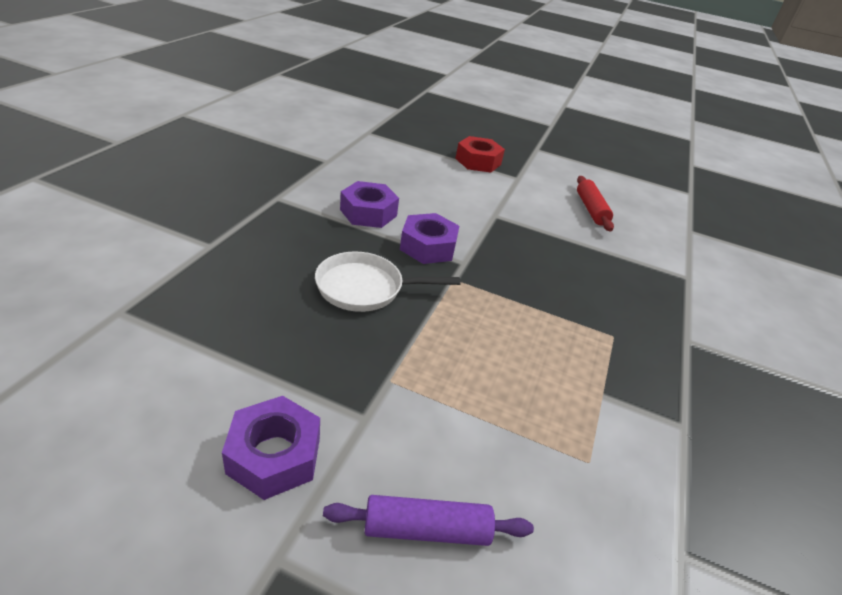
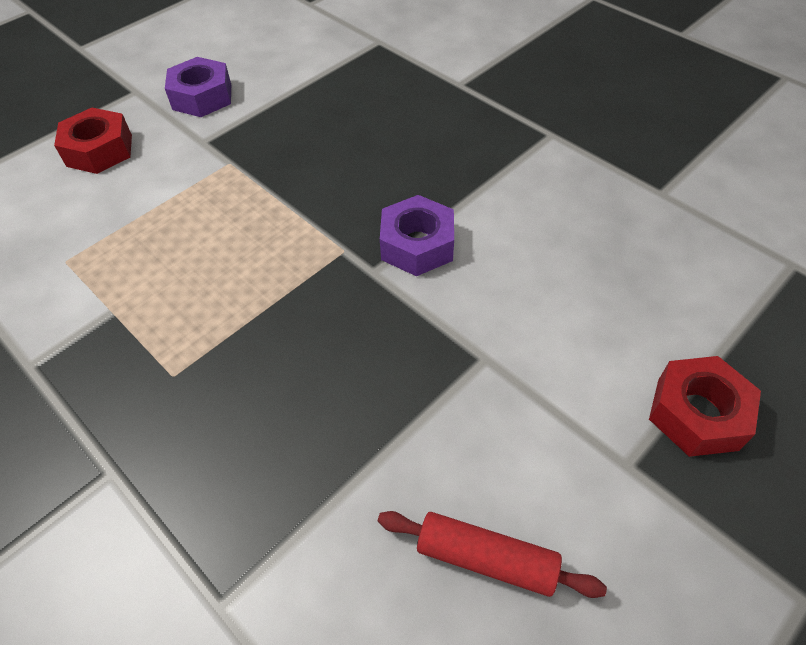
camera: 120 degrees right, 15 degrees up
(365, 288) = (356, 172): white pan -> none
(368, 213) = (508, 206): purple nut -> none
(426, 529) = (99, 150): purple rolling pin -> red nut

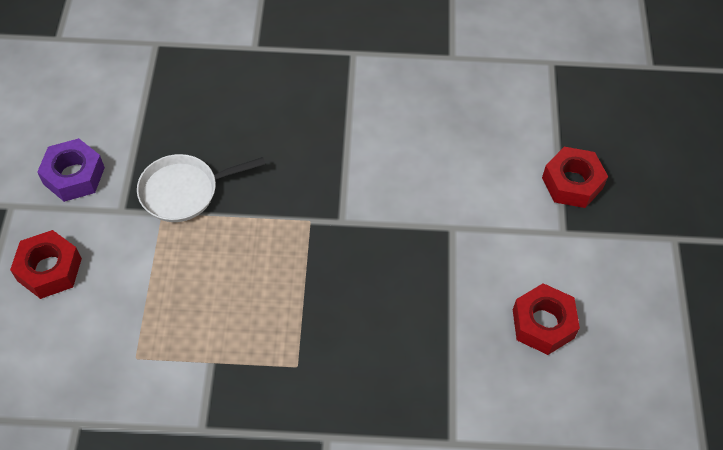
camera: 45 degrees left, 5 degrees up
(267, 157) = (184, 191): none -> white pan
(417, 245) = (349, 186): purple nut -> none
(486, 558) = (543, 324): red rolling pin -> red nut

